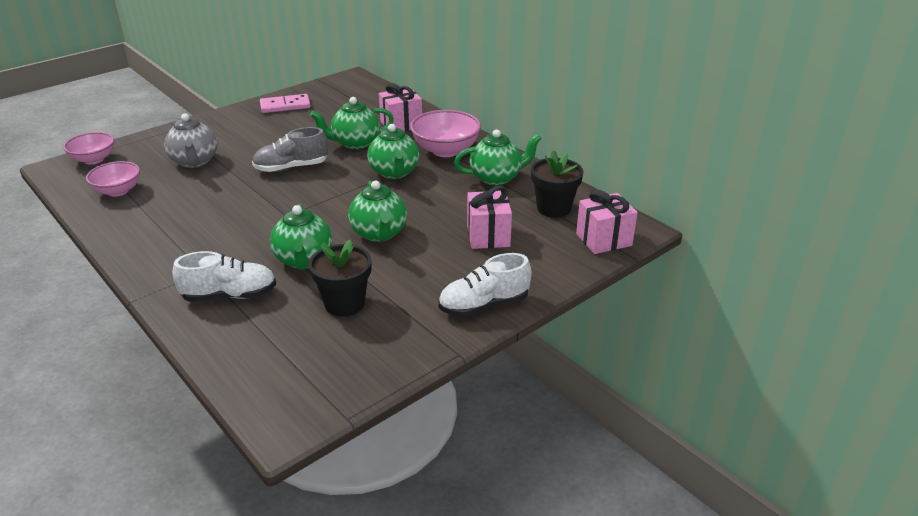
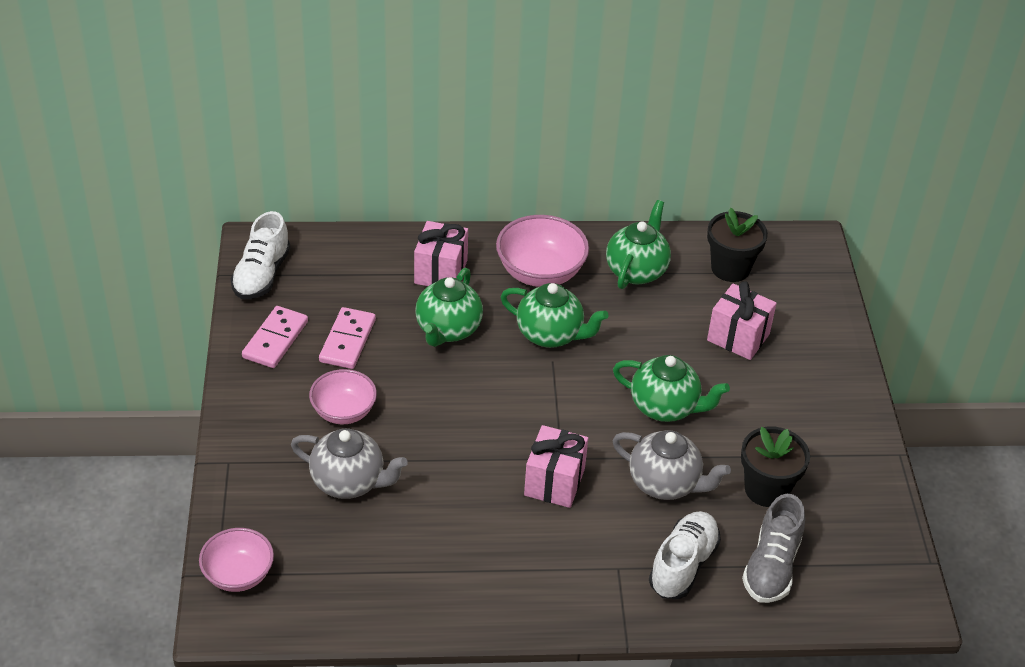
camera: 55 degrees left, 10 degrees up
(118, 191) = (358, 578): pink bowl -> pink bowl (344, 411)
(291, 168) = (454, 407): grey shoe -> grey shoe (771, 566)
(304, 260) = (665, 483): green teapot -> grey teapot
(308, 122) = (348, 341): none -> pink domino
(484, 305) = (845, 402): white shoe -> white shoe (262, 275)
(603, 239) = (810, 271): pink gift -> pink gift (554, 482)

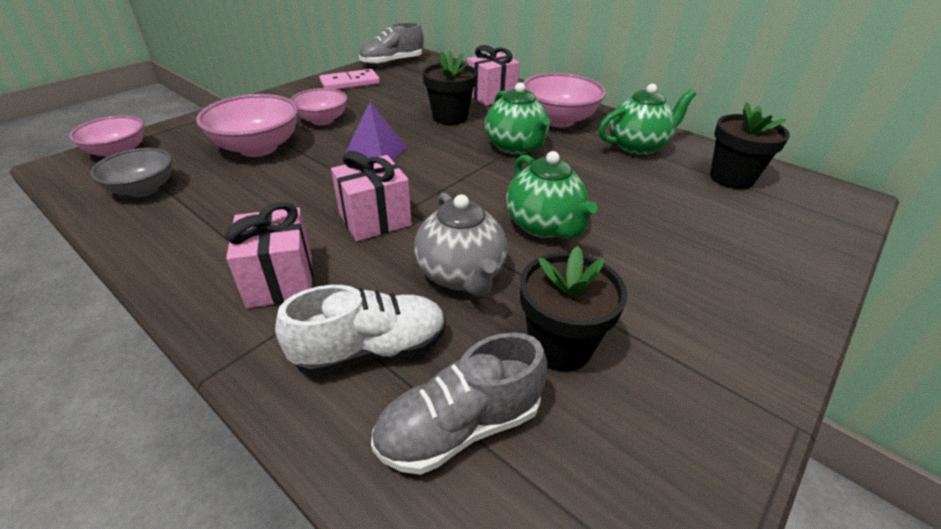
camera: 45 degrees right, 5 degrees down
(262, 275) = (392, 63): white shoe -> grey shoe
(343, 585) = (143, 189): none -> grey bowl
(348, 341) = (384, 98): pink domino -> none
(349, 482) = (258, 148): grey teapot -> pink bowl
(448, 330) = (450, 117): green teapot -> black flower pot
(452, 417) = (375, 152): none -> purple pyramid
(738, 337) = (684, 219): pink gift -> pink gift (280, 280)

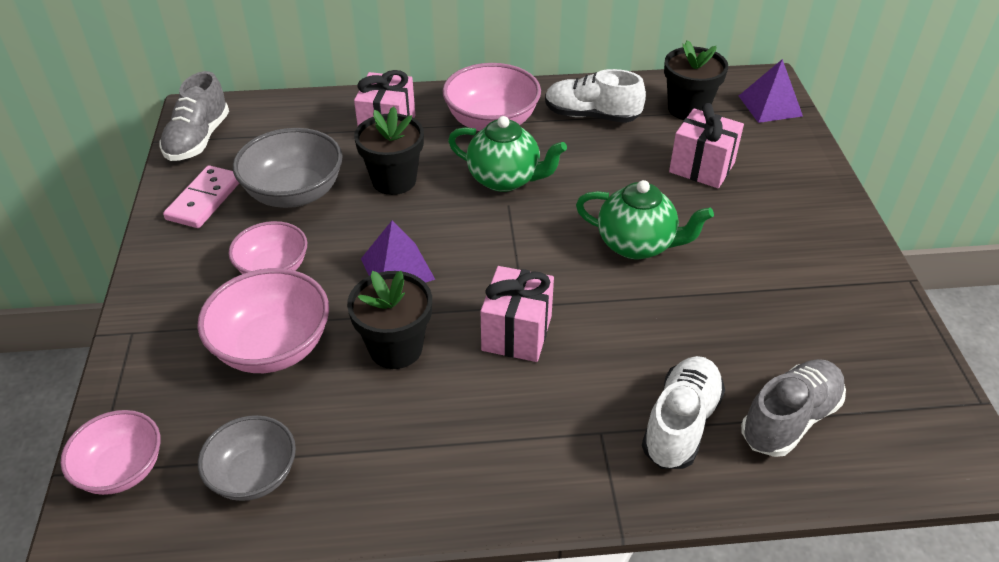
camera: 45 degrees left, 5 degrees up
(280, 280) = (542, 436): pink gift -> pink gift (701, 167)
(391, 99) = (294, 193): none -> grey bowl
(460, 427) = (789, 419): grey shoe -> grey shoe turned 150 degrees counterclockwise
(461, 275) = (647, 327): grey teapot -> none
(560, 345) = (766, 327): black flower pot -> black flower pot (396, 348)
(637, 147) = (591, 116): green teapot -> white shoe
(826, 212) = (770, 105): none -> purple pyramid

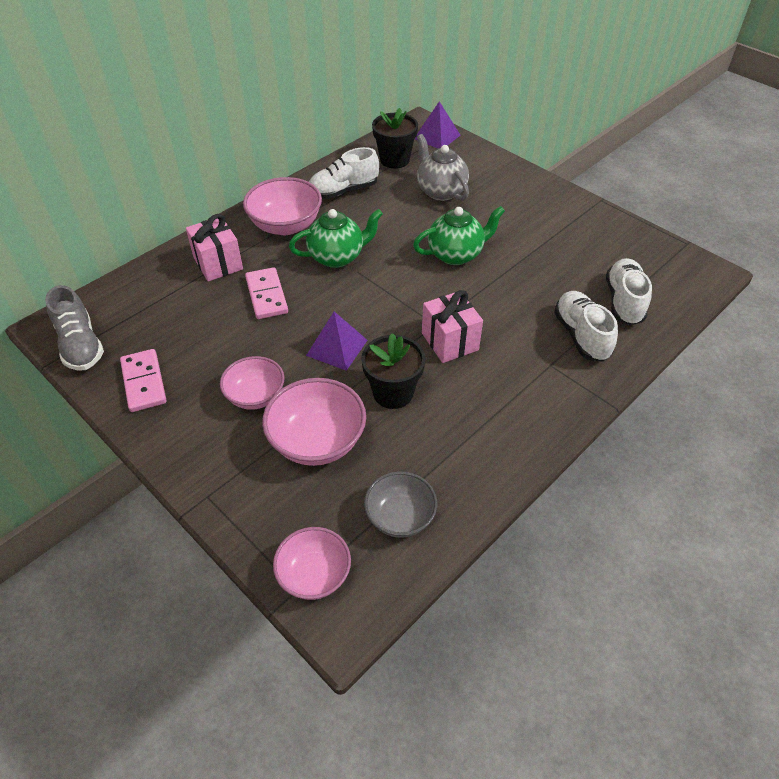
camera: 40 degrees left, 5 degrees up
(294, 193) = (207, 341): grey bowl -> none
(394, 180) = (266, 295): black flower pot -> pink domino
(701, 167) = (440, 191): pink gift -> grey teapot
(789, 419) = (623, 301): grey shoe -> white shoe

